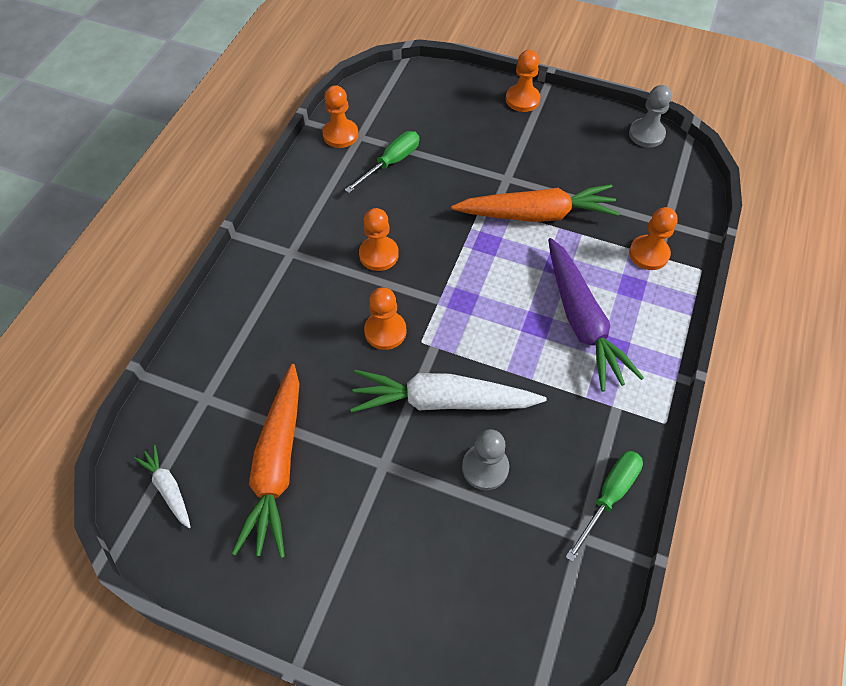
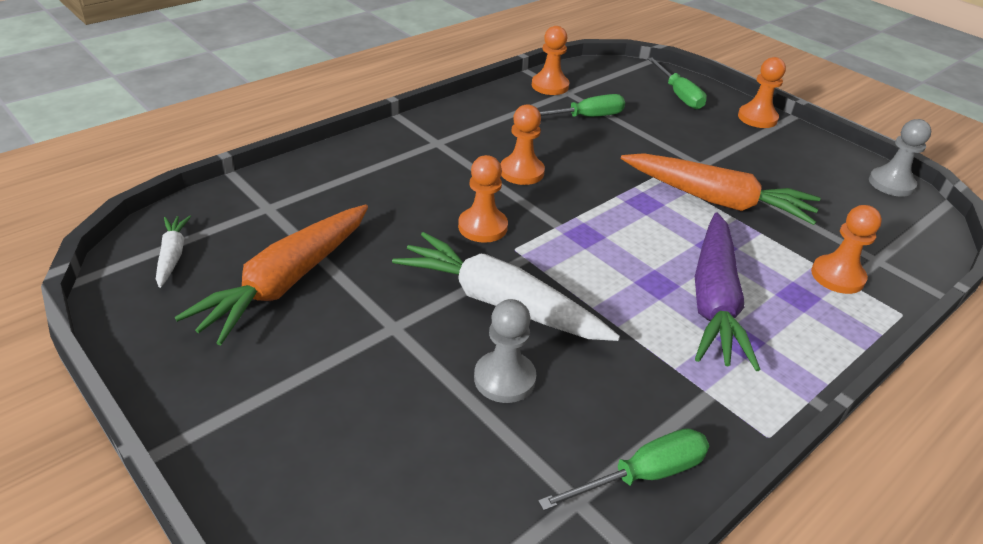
camera: 25 degrees right, 20 degrees down
(449, 98) = (678, 95): none -> green screwdriver

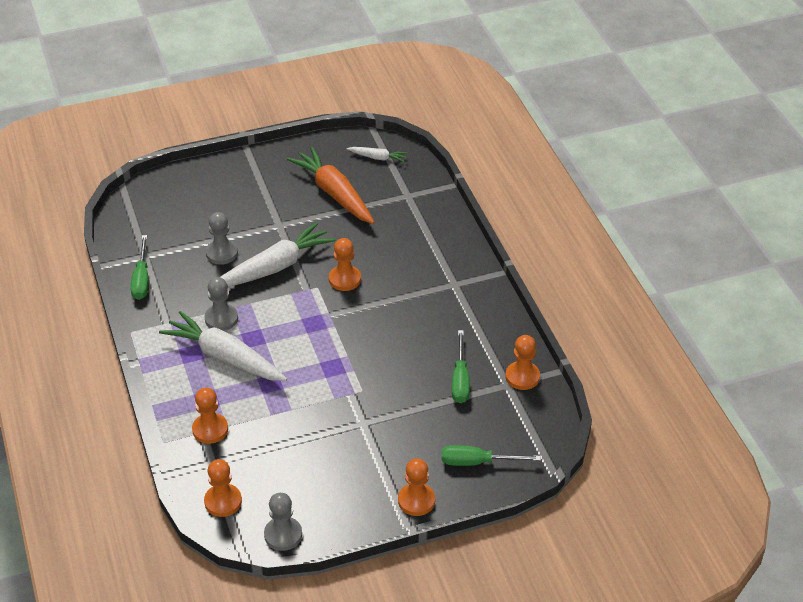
camera: 115 degrees right, 5 degrees up
(521, 172) = (397, 316): orange pawn -> orange pawn (223, 501)
(649, 329) = (221, 319): none -> grey pawn
(714, 301) = (225, 357): purple carrot -> white carrot
(717, 200) = (316, 408): orange carrot -> none

